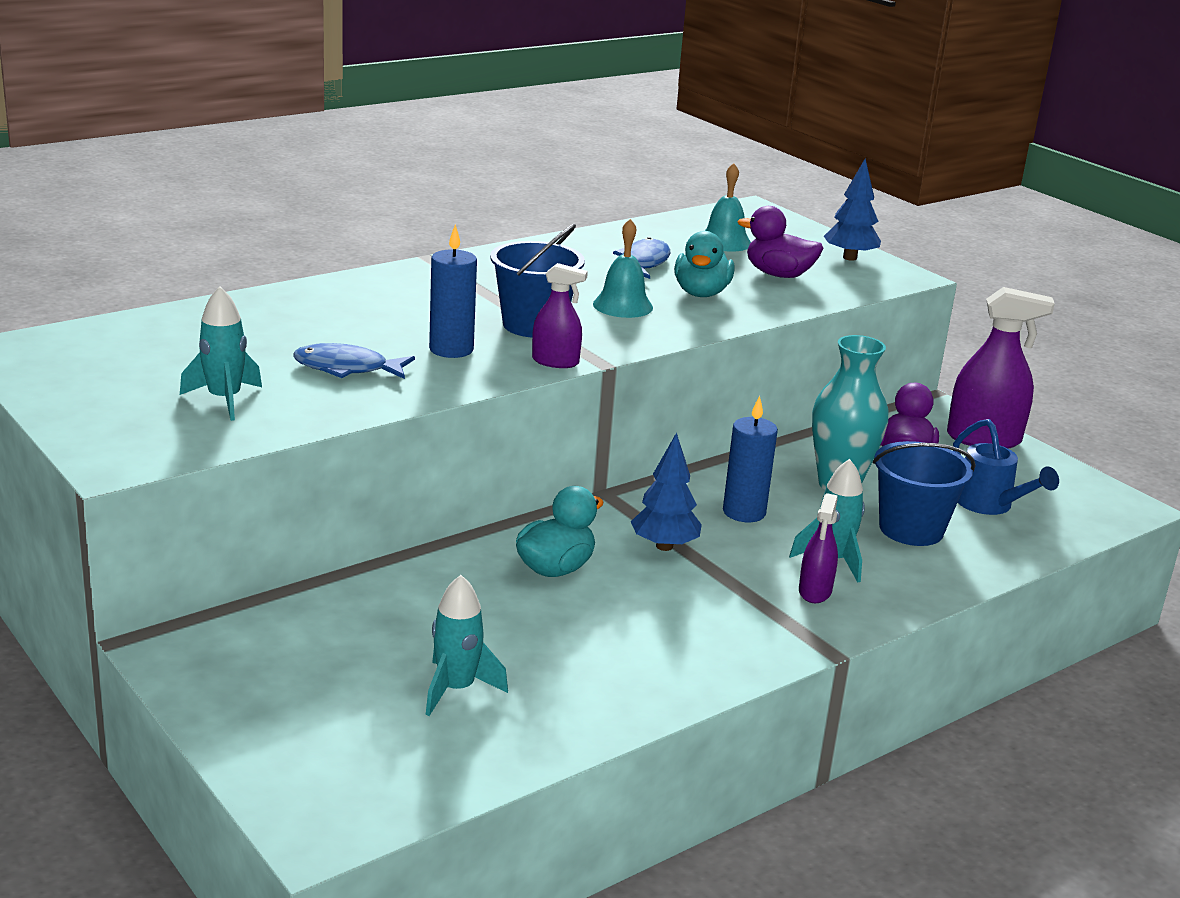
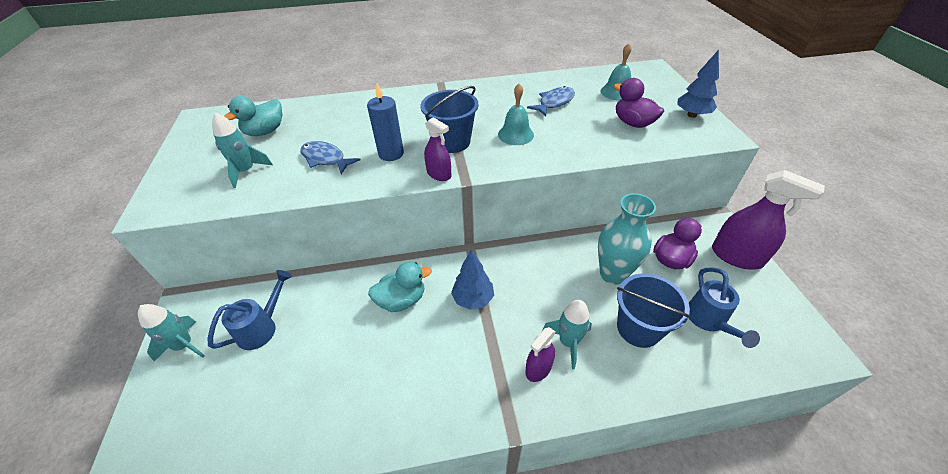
camera: 30 degrees right, 20 degrees up
(353, 643) = (262, 327): none -> blue watering can
(456, 689) = (279, 385): turquoise rocket -> turquoise rocket (184, 345)
(701, 293) = (571, 131): turquoise duck -> turquoise duck (265, 131)
(744, 512) = (538, 283): blue candle -> none

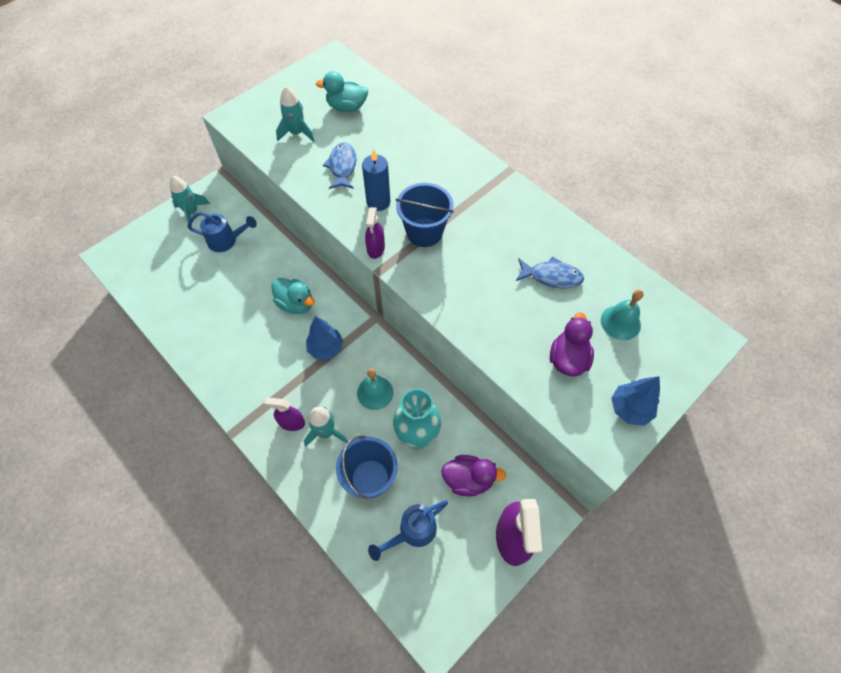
camera: 55 degrees right, 15 degrees up
(515, 134) = (471, 272): turquoise bell -> turquoise bell (375, 392)

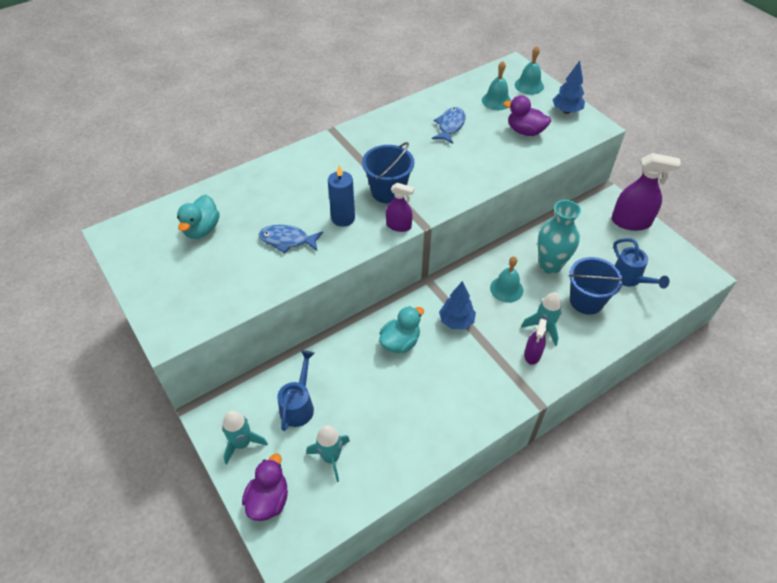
camera: 80 degrees left, 10 degrees down
(297, 133) = (223, 274): turquoise rocket -> turquoise rocket (331, 458)
(468, 479) = (586, 239): purple duck -> purple duck (268, 500)
(670, 359) = (529, 85): none -> turquoise bell

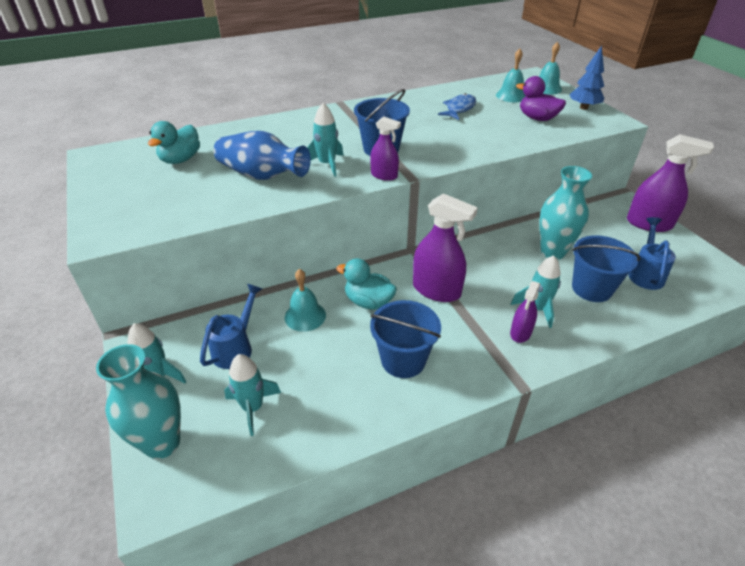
camera: 10 degrees right, 10 degrees down
(268, 500) = (162, 443): purple duck -> turquoise vase
(287, 240) = (262, 176): blue fish -> blue vase
(343, 218) = (327, 164): blue candle -> turquoise rocket
(400, 342) = (368, 302): turquoise duck -> turquoise duck turned 120 degrees counterclockwise
(441, 395) = (403, 360): none -> blue bucket
(456, 321) = (436, 290): blue tree -> purple spray bottle
(506, 289) = (499, 267): turquoise bell -> turquoise bell (305, 316)
(629, 278) = (645, 273): blue watering can -> blue watering can turned 150 degrees counterclockwise

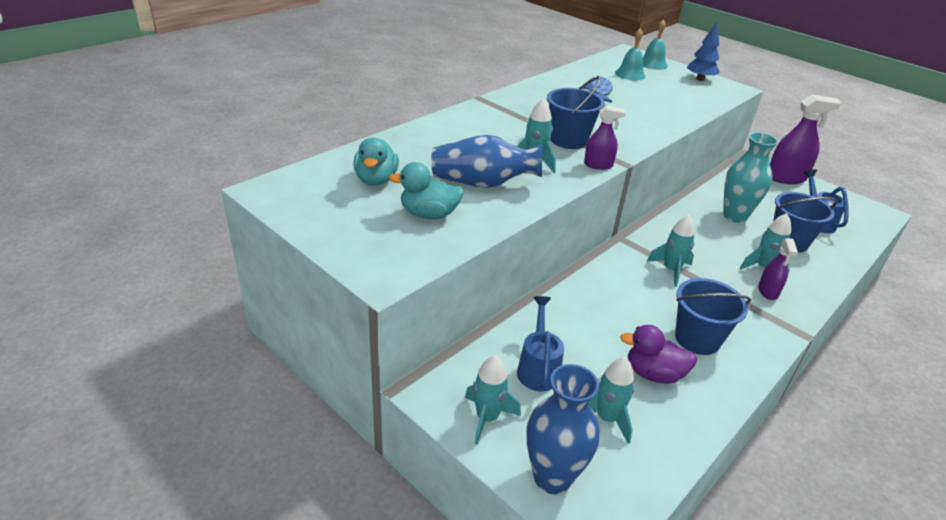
camera: 25 degrees left, 5 degrees down
(162, 443) = (552, 477): turquoise vase -> blue vase
(305, 316) = (576, 321): turquoise bell -> none
(368, 302) = (622, 294): turquoise duck -> turquoise duck (429, 214)
(436, 290) = (671, 270): purple spray bottle -> turquoise rocket
(537, 118) = (673, 93): purple duck -> purple duck (653, 374)

